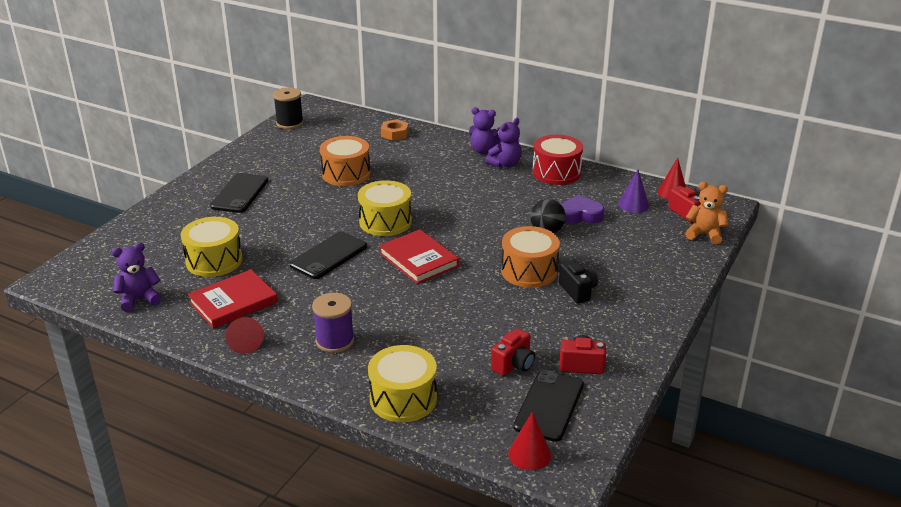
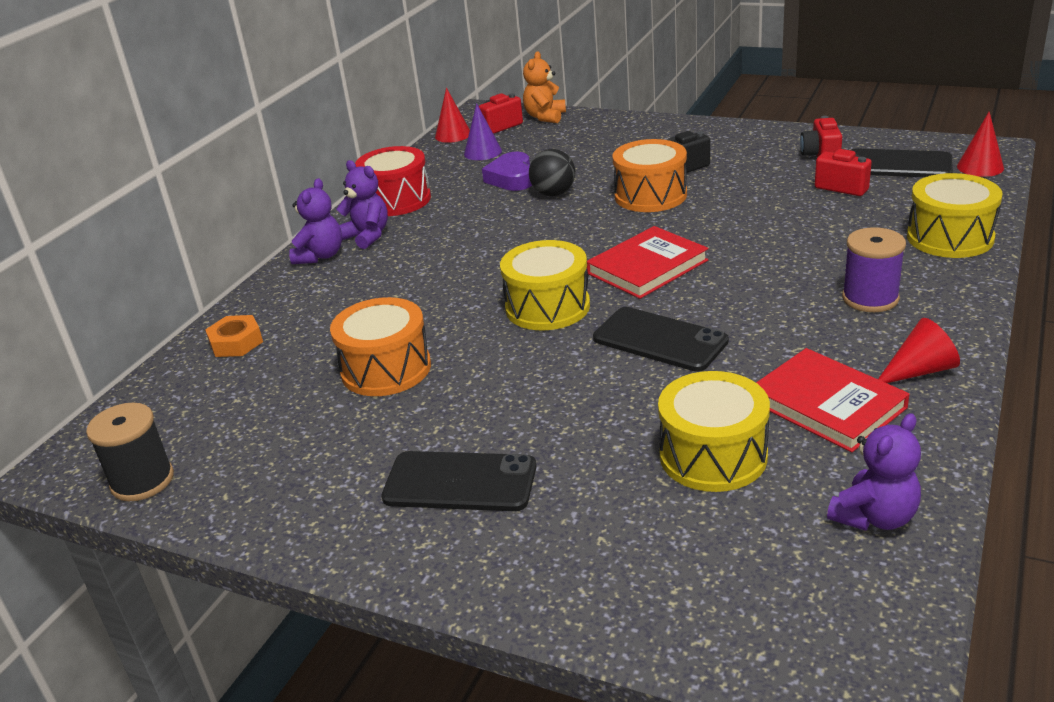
camera: 90 degrees left, 0 degrees up
(139, 299) = (874, 517): purple teddy bear -> purple teddy bear turned 105 degrees counterclockwise

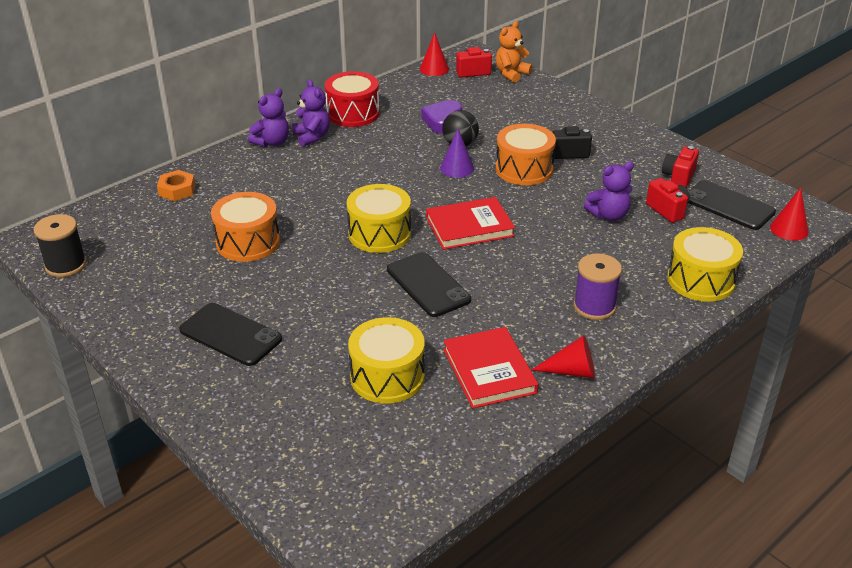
camera: 20 degrees right, 5 degrees up
(482, 152) = (442, 91): purple cone -> purple cone (457, 168)
(874, 517) = (444, 454): purple teddy bear -> purple teddy bear (608, 215)

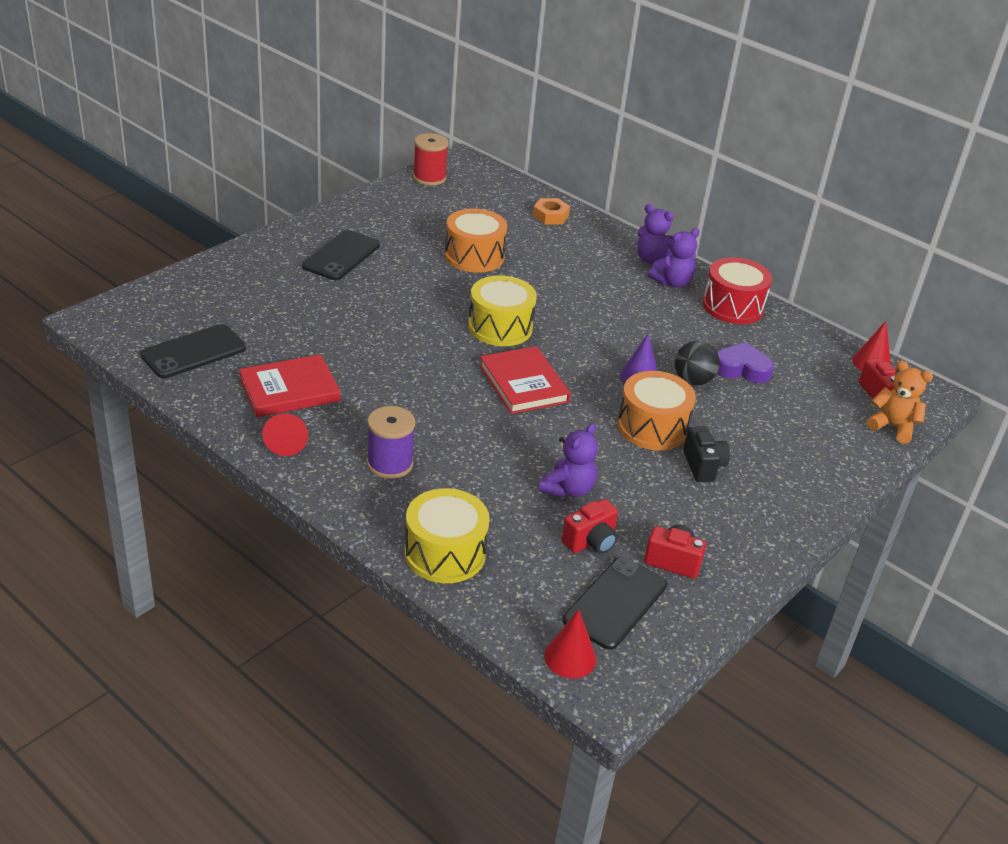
camera: 80 degrees right, 0 degrees up
(66, 265) = (429, 178): black spool -> red spool
(387, 376) = (284, 334): yellow drum -> none
(428, 285) = (418, 356): black phone -> black phone (193, 352)
(608, 215) = (568, 489): purple teddy bear -> purple teddy bear turned 120 degrees counterclockwise

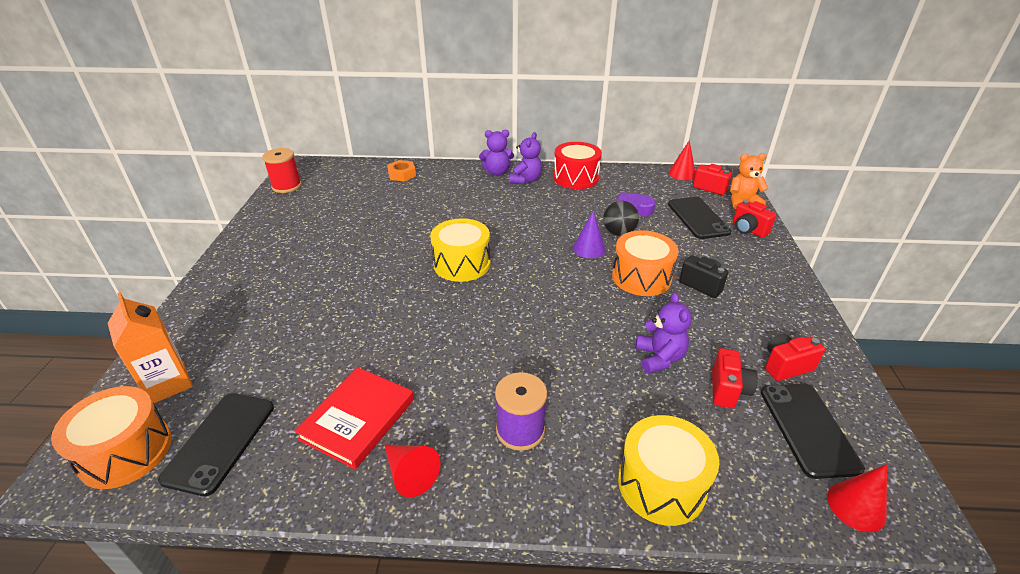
camera: 35 degrees left, 0 degrees up
(194, 297) = (167, 384): none -> orange carton
(341, 256) = (278, 273): black phone -> black phone (698, 218)
(474, 256) = (383, 224): orange drum -> orange drum (126, 452)
(523, 384) = (529, 296): red book -> none
(847, 453) = (748, 230): none -> red camera

